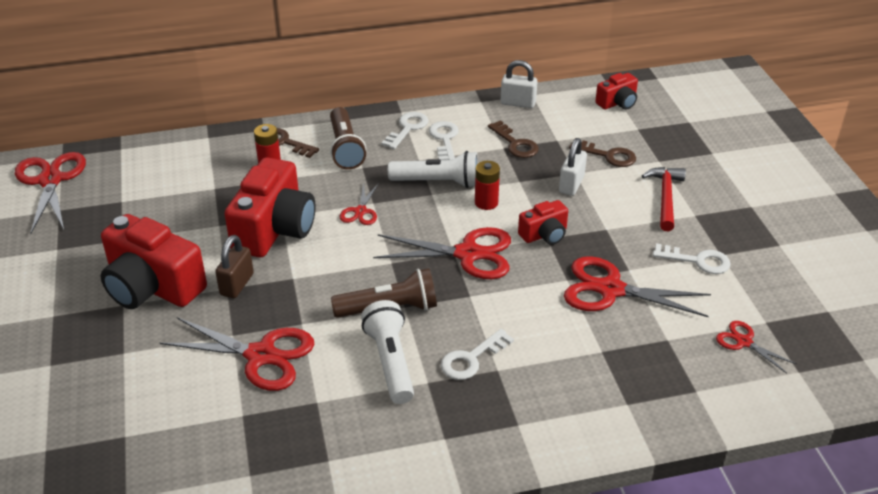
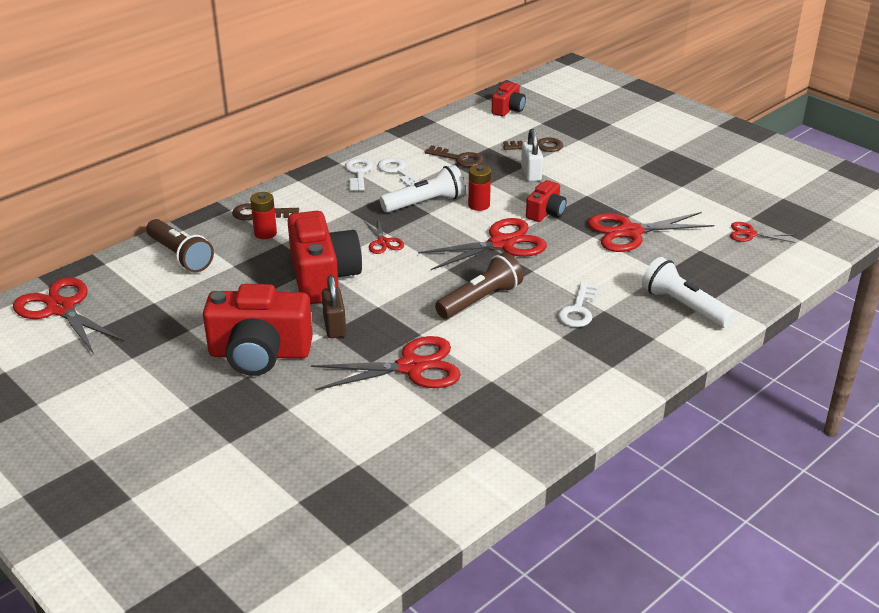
camera: 30 degrees left, 5 degrees down
(345, 148) = (320, 202): brown flashlight -> brown flashlight (180, 256)
(390, 362) = (520, 334): white flashlight -> white flashlight (684, 306)
(518, 103) = (431, 130): white padlock -> none
(665, 197) = (608, 162): red hammer -> none
(697, 261) = (670, 195): white key -> none

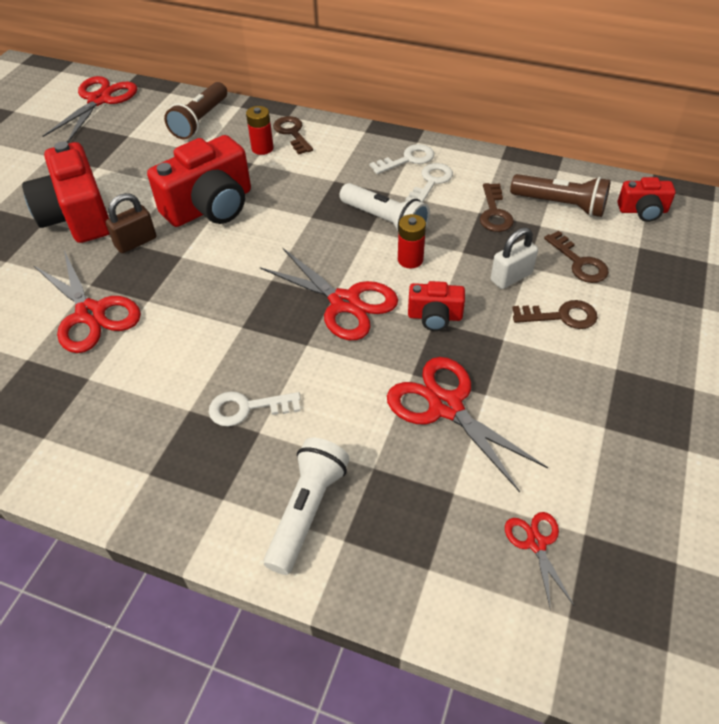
camera: 65 degrees right, 15 degrees up
(383, 242) = (292, 220): red scissors -> none
(480, 300) = (227, 322): brown flashlight -> brown flashlight (560, 205)
(582, 169) = (561, 316): none -> brown key

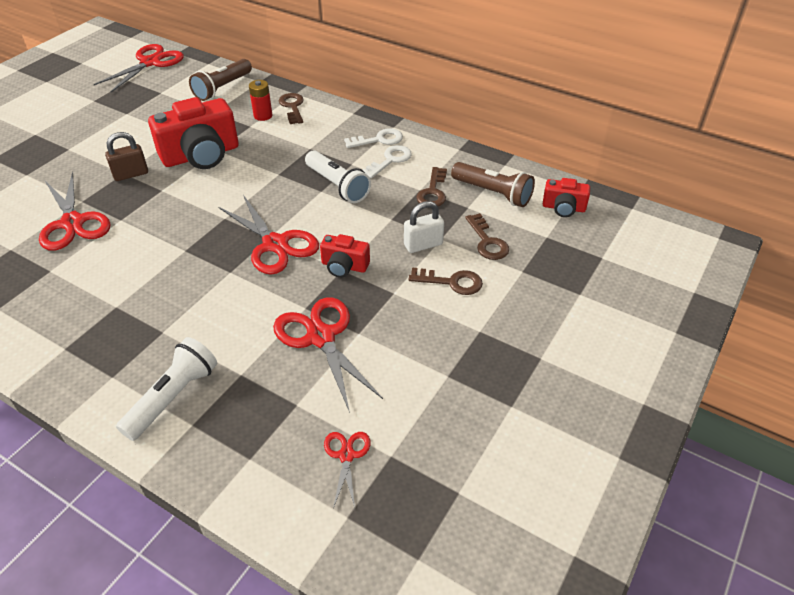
camera: 10 degrees right, 5 degrees down
(78, 216) = (95, 148): red camera -> none
(247, 408) = (161, 312): white key -> none
(410, 259) = (344, 219): red battery -> none

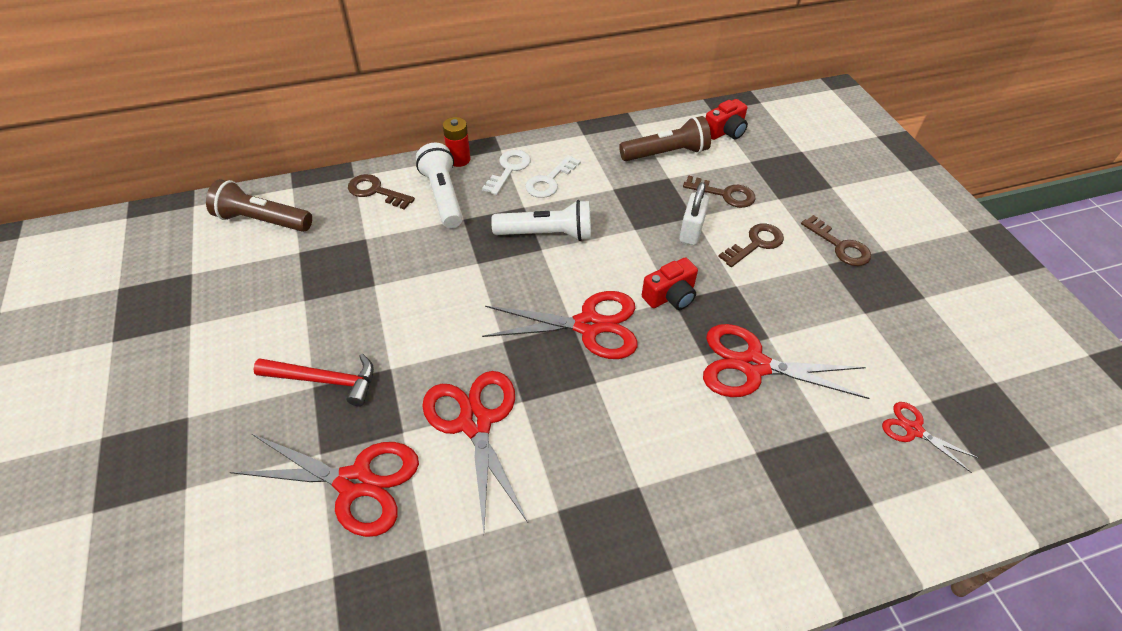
camera: 50 degrees left, 5 degrees up
(131, 174) = (325, 380): brown padlock -> red hammer
(150, 62) = (111, 249): red scissors -> red scissors (475, 422)
(173, 397) = (747, 526): white flashlight -> white flashlight (443, 196)
(201, 155) = (368, 303): red camera -> none
(223, 88) = (262, 220): brown flashlight -> brown flashlight turned 120 degrees clockwise
(263, 116) = (361, 219): red battery -> red battery (459, 159)
(390, 160) = (549, 181): white key -> white key turned 135 degrees counterclockwise
(433, 192) = (625, 183): brown key -> brown key (840, 246)

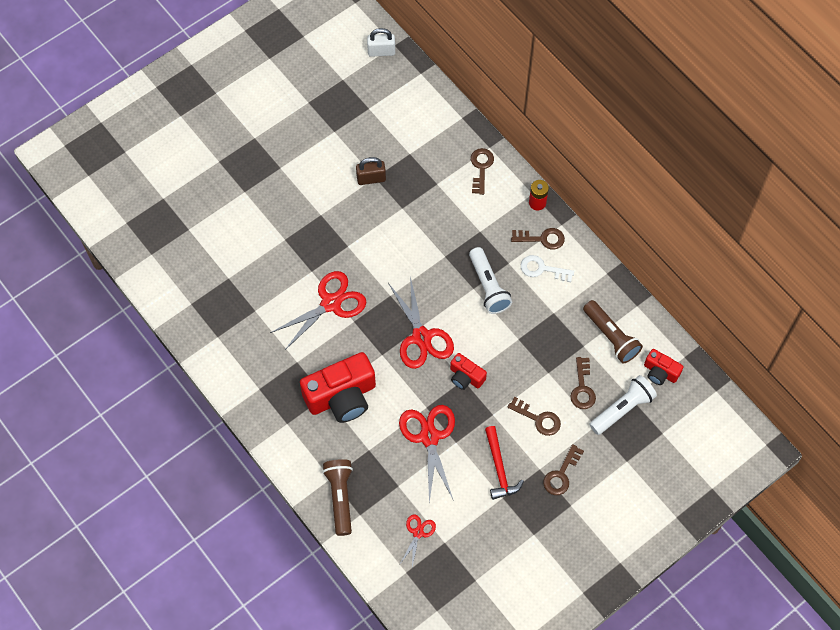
camera: 70 degrees right, 15 degrees up
(262, 220) = (425, 119): brown flashlight -> brown flashlight (340, 498)
(302, 305) = (371, 178): none -> brown padlock
(325, 380) = (326, 218): red hammer -> red hammer (499, 468)
(355, 483) = (275, 263): red scissors -> none
(443, 196) = (495, 210): white flashlight -> white flashlight (622, 409)
(509, 169) = (542, 239): white key -> brown key
(649, 461) = (341, 396): none -> red camera
(691, 231) = (532, 375): white padlock -> white padlock (381, 51)

